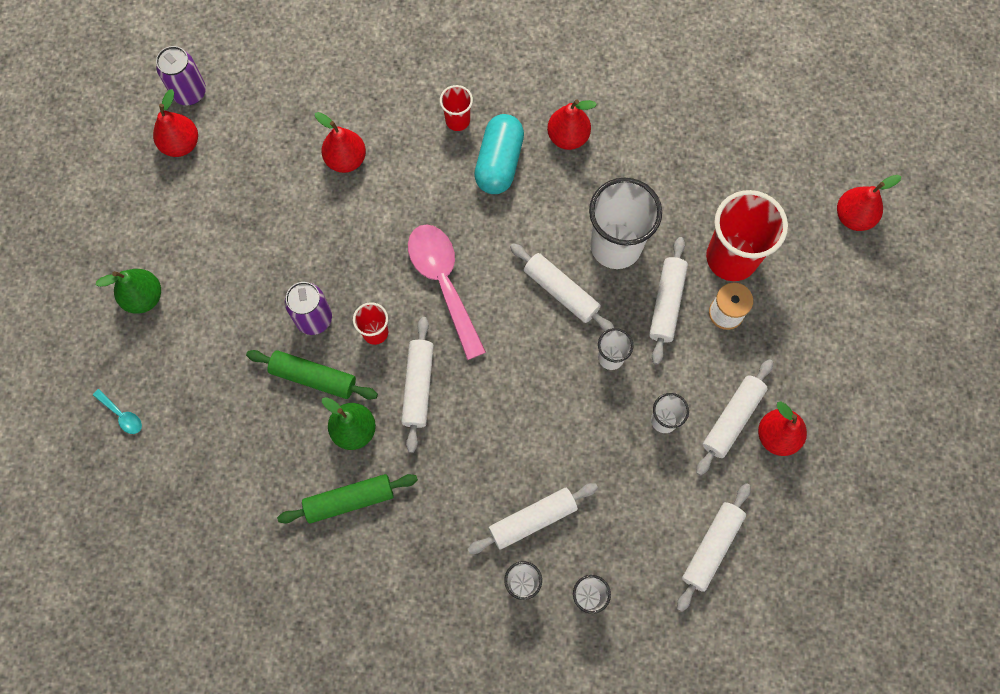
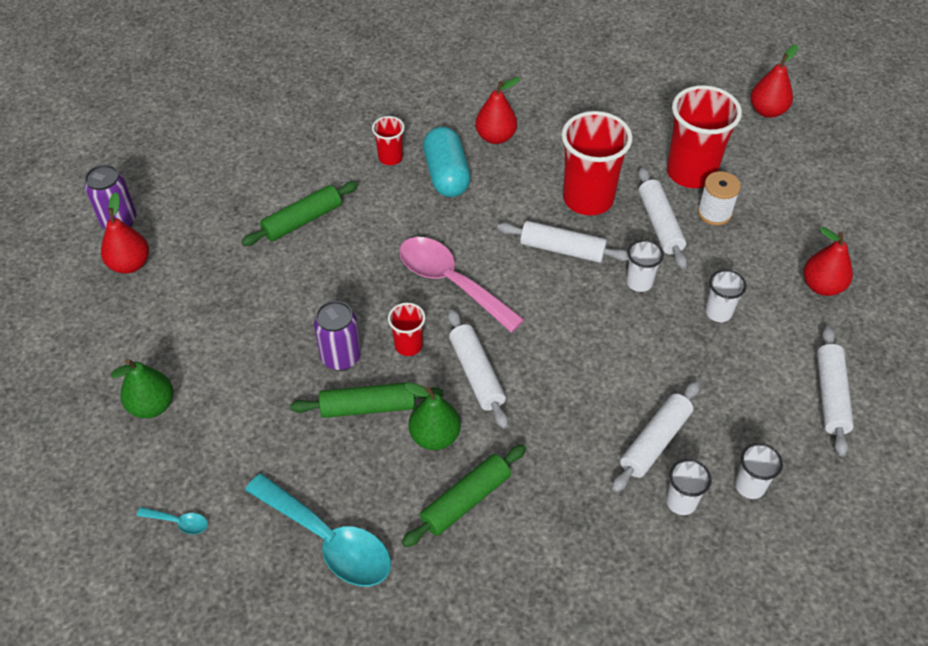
camera: 25 degrees left, 20 degrees down
(227, 484) = (328, 540): none -> turquoise spoon
(346, 159) = (302, 220): red pear -> green rolling pin
(615, 246) = (588, 199): white cup -> red cup
(732, 419) = (775, 288): white rolling pin -> none

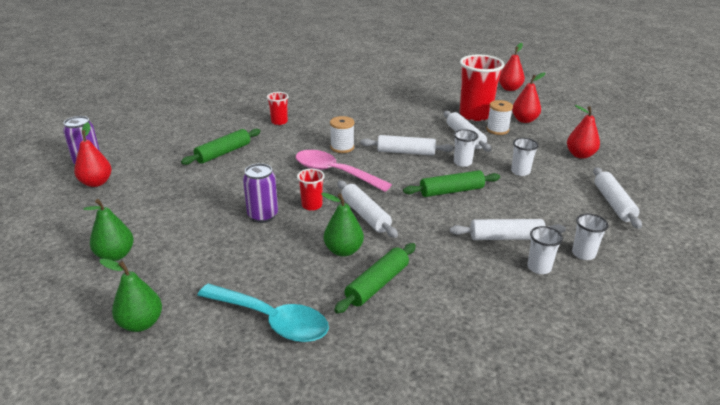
camera: 10 degrees left, 20 degrees down
(178, 522) = (141, 323): turquoise spoon -> green pear
(368, 407) = (288, 240): green rolling pin -> green rolling pin (451, 191)
(446, 175) = (319, 126): turquoise capsule -> none
(472, 228) = (342, 147): none -> white spool
(495, 137) = (346, 109): red pear -> red pear (524, 120)
(588, 199) = (414, 130): red cup -> none
(655, 441) = (506, 237): white rolling pin -> white rolling pin turned 60 degrees clockwise

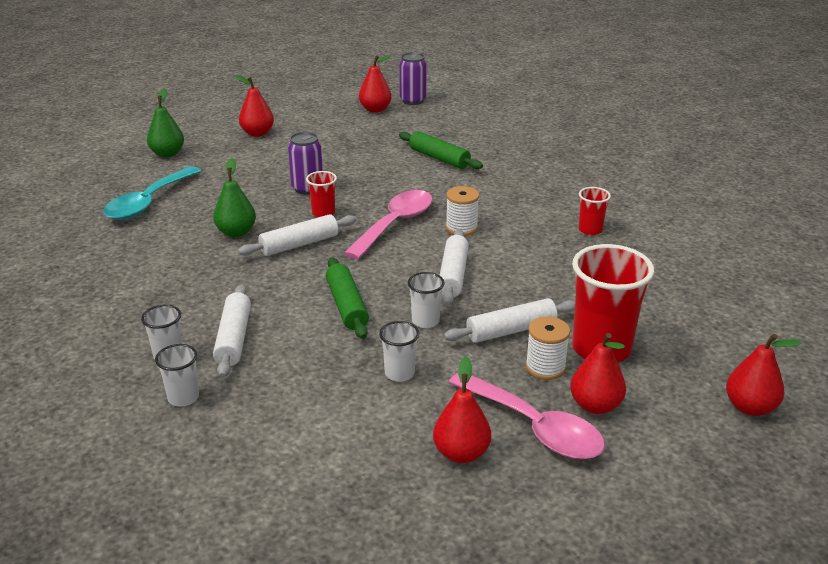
camera: 90 degrees right, 0 degrees up
(115, 255) = (257, 133): green pear -> red pear
(279, 122) = (528, 184): red cup -> red cup (590, 230)
(377, 284) = (177, 250): green rolling pin -> none
(549, 135) = (534, 427): none -> pink spoon
(613, 203) = (298, 457): white rolling pin -> none

